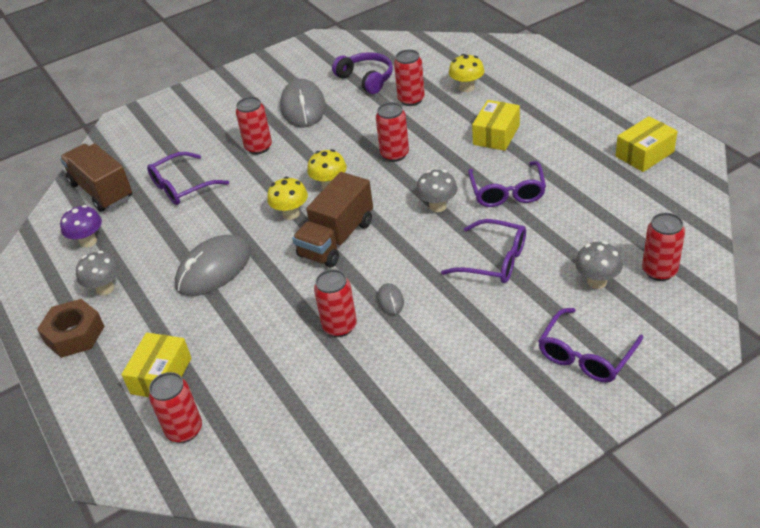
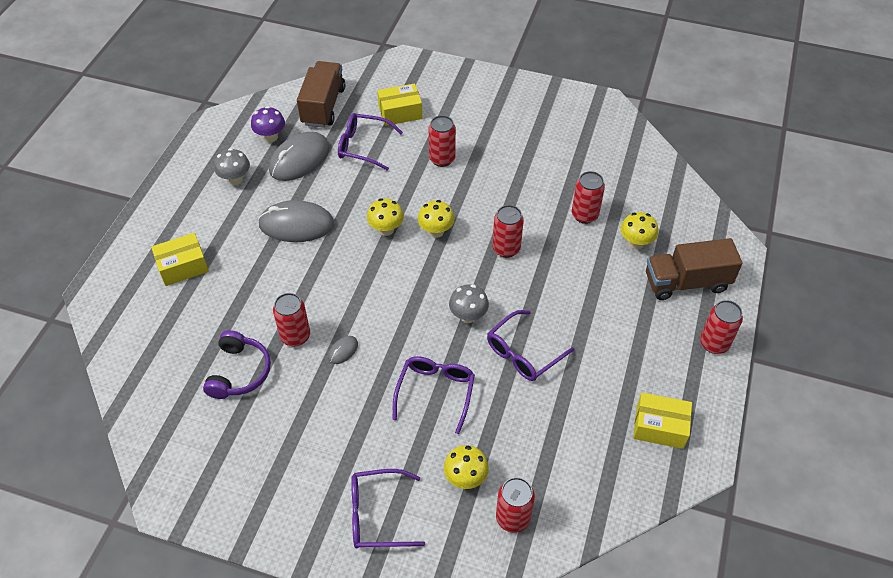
camera: 45 degrees right, 10 degrees up
(74, 335) = (185, 195): brown nut -> none
(184, 430) = (147, 312): red can -> red can (714, 343)
(303, 107) = (512, 153): grey mouse -> grey mouse (299, 159)
(336, 239) = (381, 275): brown truck -> brown truck (686, 282)
(366, 79) = (584, 168): purple headphones -> purple headphones (239, 372)
(494, 260) = (435, 392): purple glasses -> purple glasses turned 150 degrees counterclockwise
(496, 135) = (590, 302): yellow box -> yellow box (400, 112)
(597, 281) = (465, 478): grey mushroom -> yellow mushroom

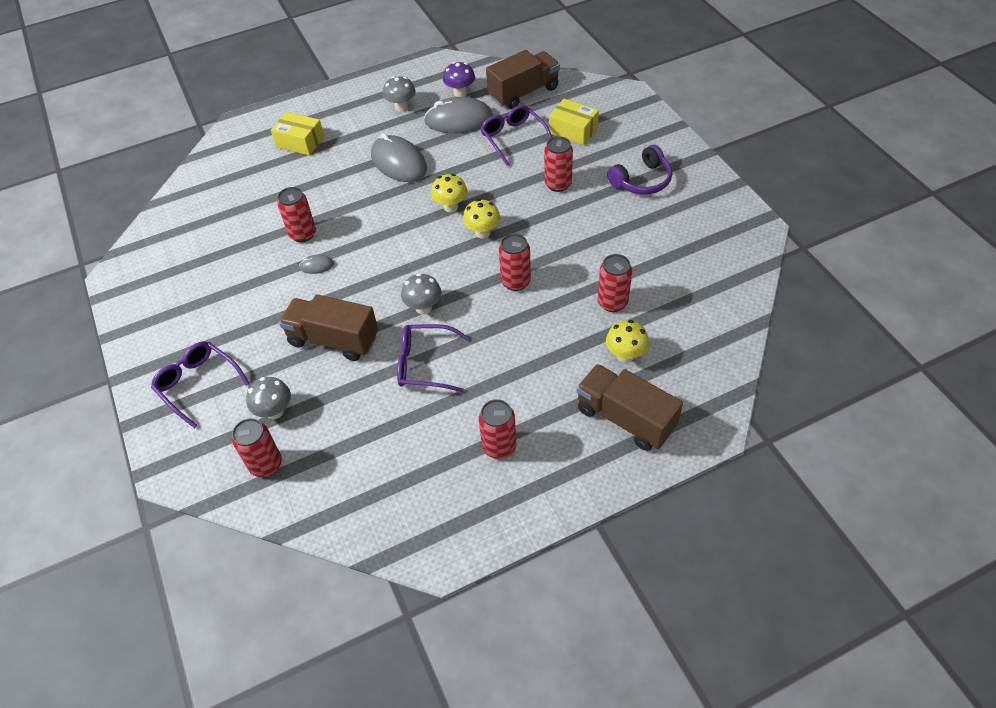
camera: 50 degrees right, 0 degrees up
(239, 372) = (245, 231): purple headphones -> purple headphones (641, 180)
(435, 392) = (333, 340): purple glasses -> brown truck
(465, 478) = (275, 411): yellow mushroom -> grey mushroom
(659, 427) = (446, 502): yellow box -> none
(714, 343) = (580, 483): red can -> red can (499, 446)

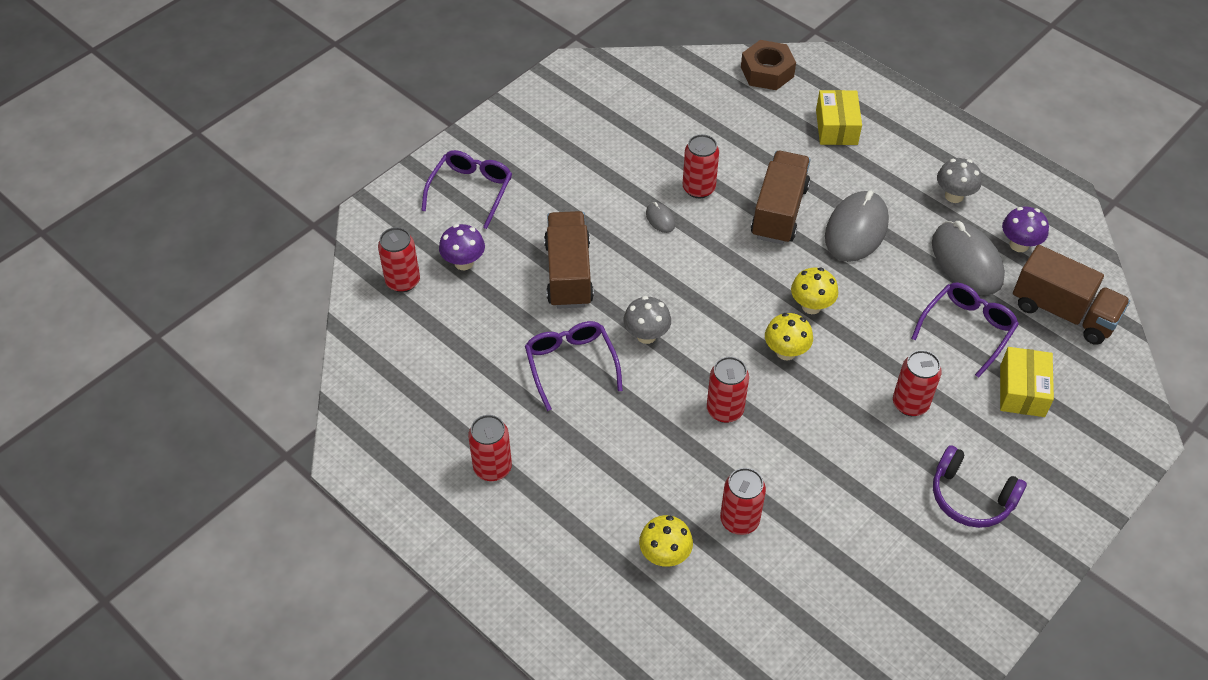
camera: 65 degrees right, 0 degrees up
(218, 161) = (767, 72): none -> brown nut
(275, 411) = (464, 262): grey mushroom -> purple mushroom
(625, 418) = (574, 579): brown truck -> brown truck (779, 212)

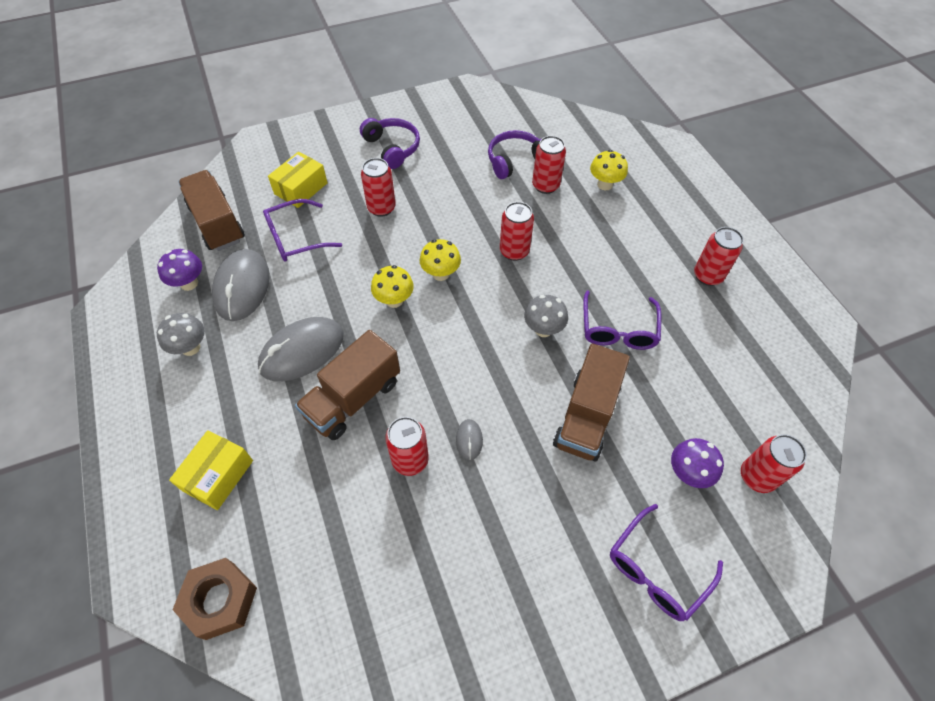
camera: 155 degrees left, 5 degrees up
(800, 546) = (515, 161): none -> purple headphones

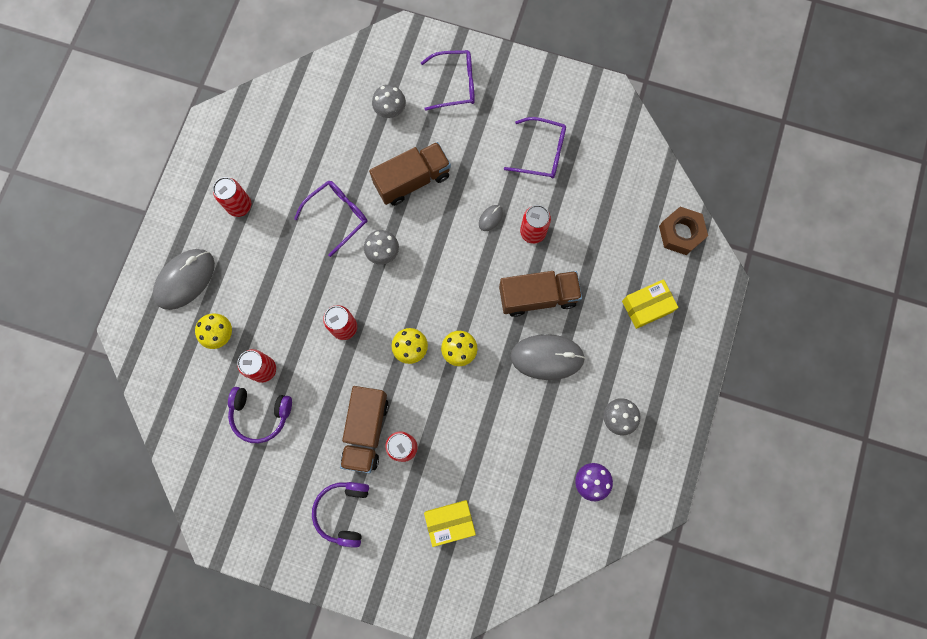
camera: 140 degrees left, 20 degrees up
(217, 223) = (538, 532): brown truck -> brown truck (366, 431)
(242, 287) = (555, 447): grey mouse -> grey mouse (185, 279)
(295, 238) = (488, 467): purple glasses -> purple glasses (542, 153)
(688, 473) = (390, 111): purple mushroom -> grey mushroom
(757, 477) = (357, 82): red can -> none

